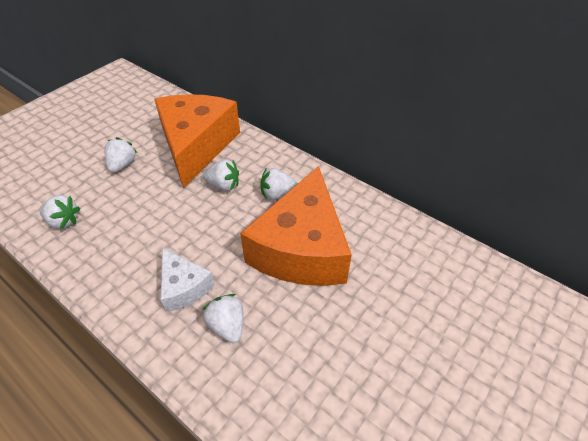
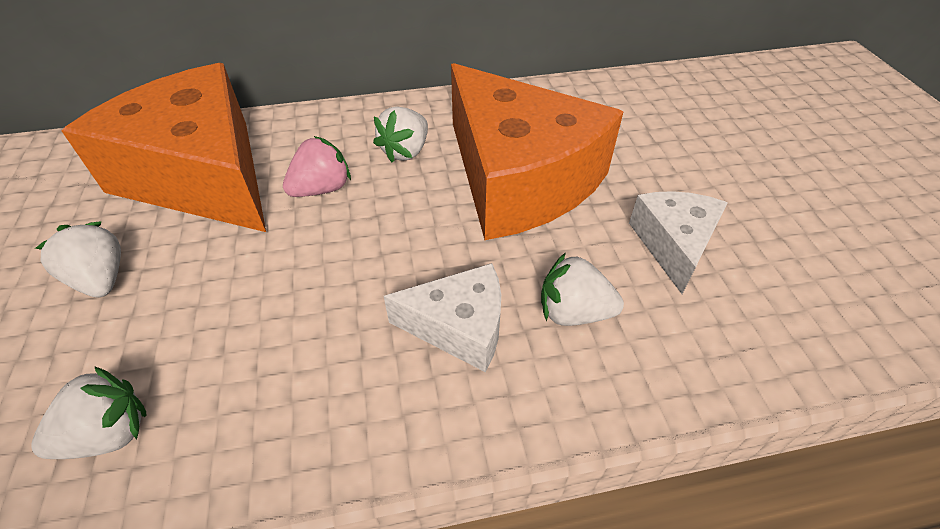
camera: 50 degrees left, 0 degrees up
(223, 185) = (322, 189): white strawberry -> pink strawberry
(316, 345) = (673, 244): none -> white cheese

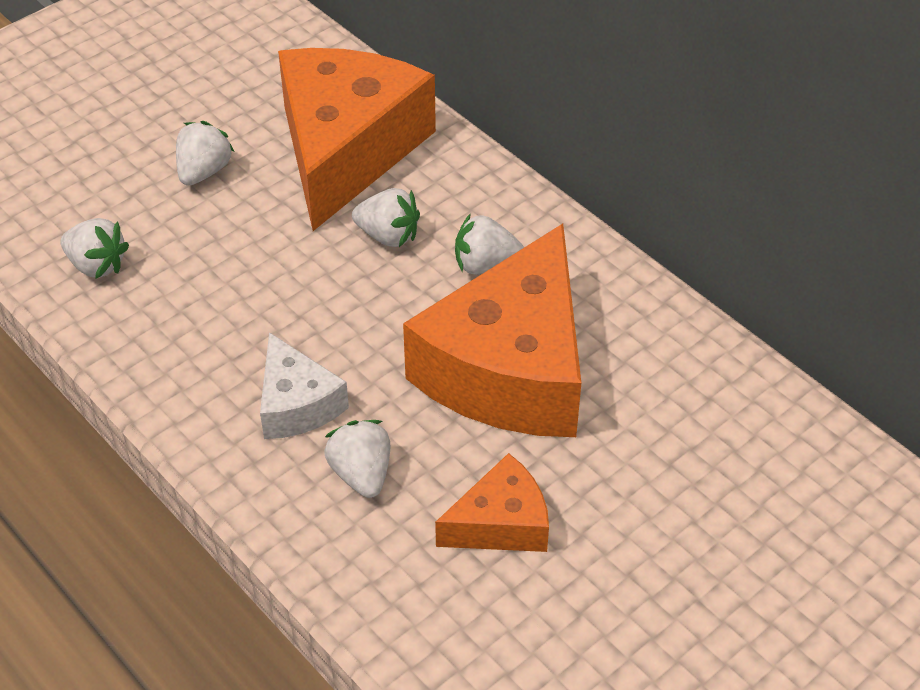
camera: 60 degrees right, 0 degrees up
(322, 189) = (388, 236): pink strawberry -> white strawberry
(673, 244) = (501, 523): white cheese -> orange cheese

